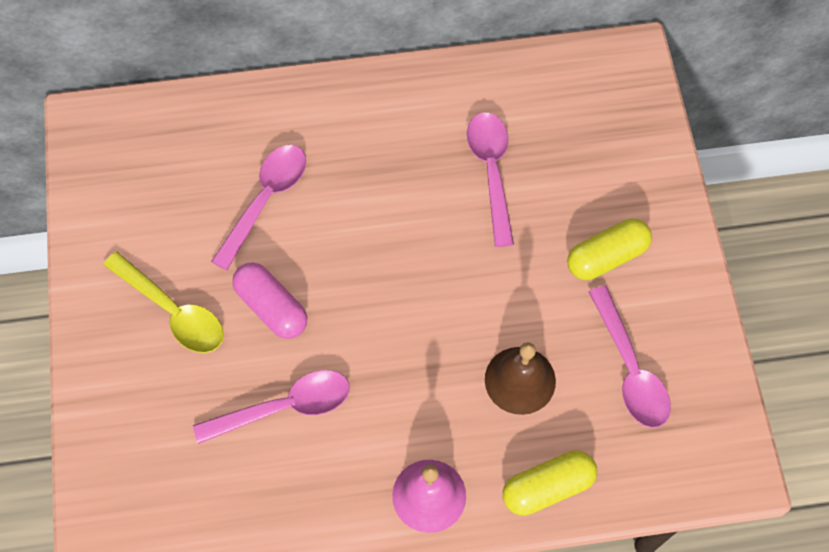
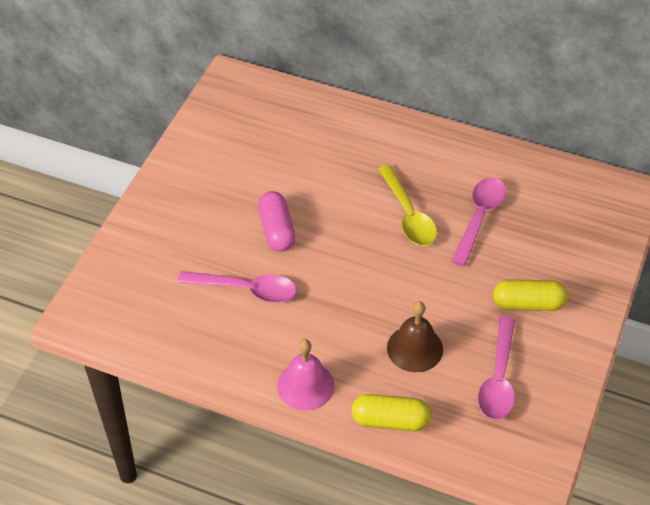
camera: 30 degrees right, 15 degrees down
(172, 311) = (213, 204): yellow spoon -> yellow spoon (408, 214)
(265, 201) = (314, 169): pink spoon -> none

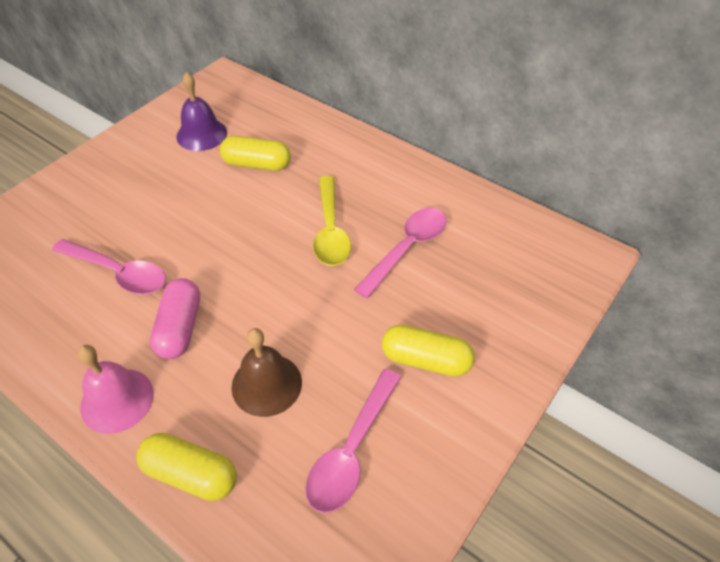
camera: 15 degrees right, 0 degrees up
(245, 145) = (201, 134): none -> purple bell
(277, 230) = (186, 218): pink capsule -> pink capsule (180, 328)
(313, 166) = (257, 164): none -> yellow capsule

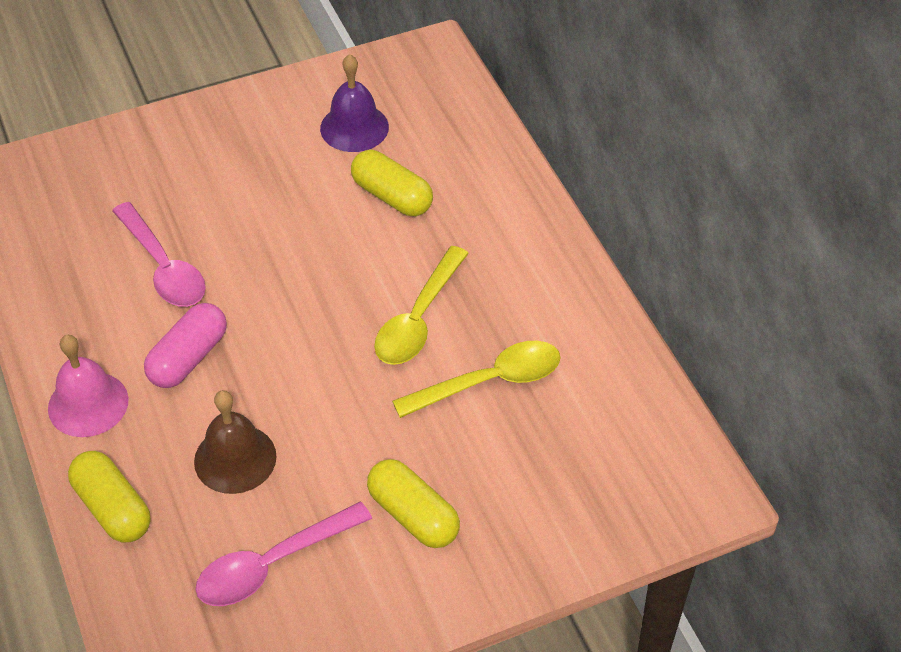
camera: 30 degrees right, 0 degrees up
(407, 249) = (489, 382): pink spoon -> yellow spoon

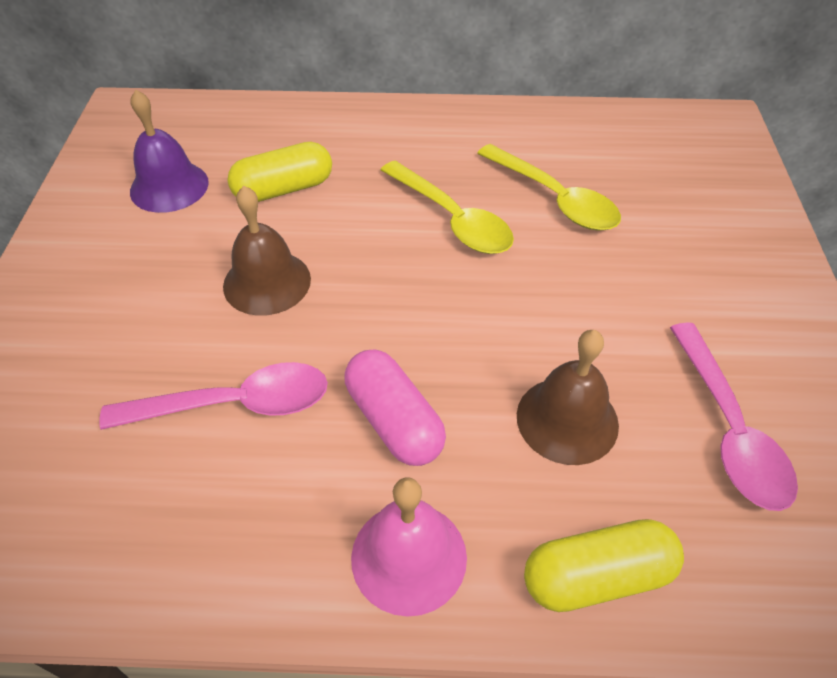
camera: 65 degrees left, 0 degrees up
(282, 233) = (267, 282): none -> brown bell
(413, 515) = (694, 296): yellow capsule -> none
(489, 382) = (554, 198): yellow spoon -> yellow spoon turned 135 degrees clockwise

